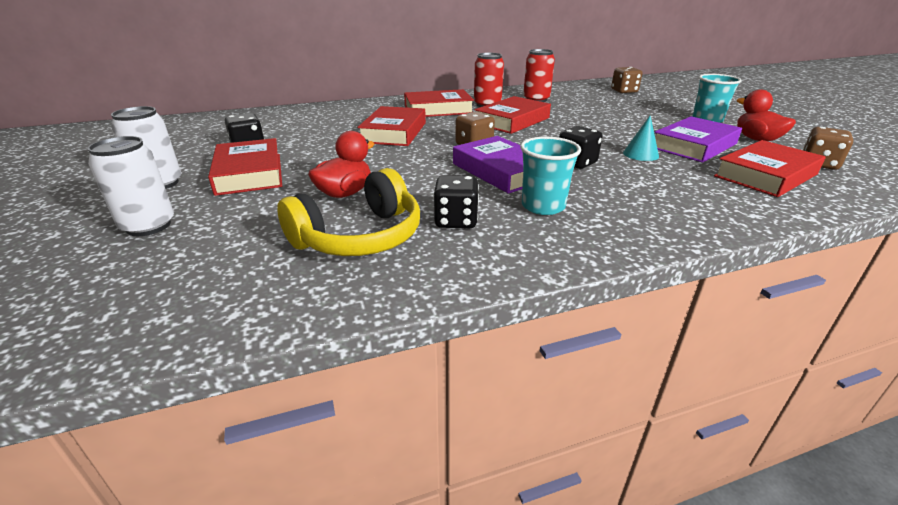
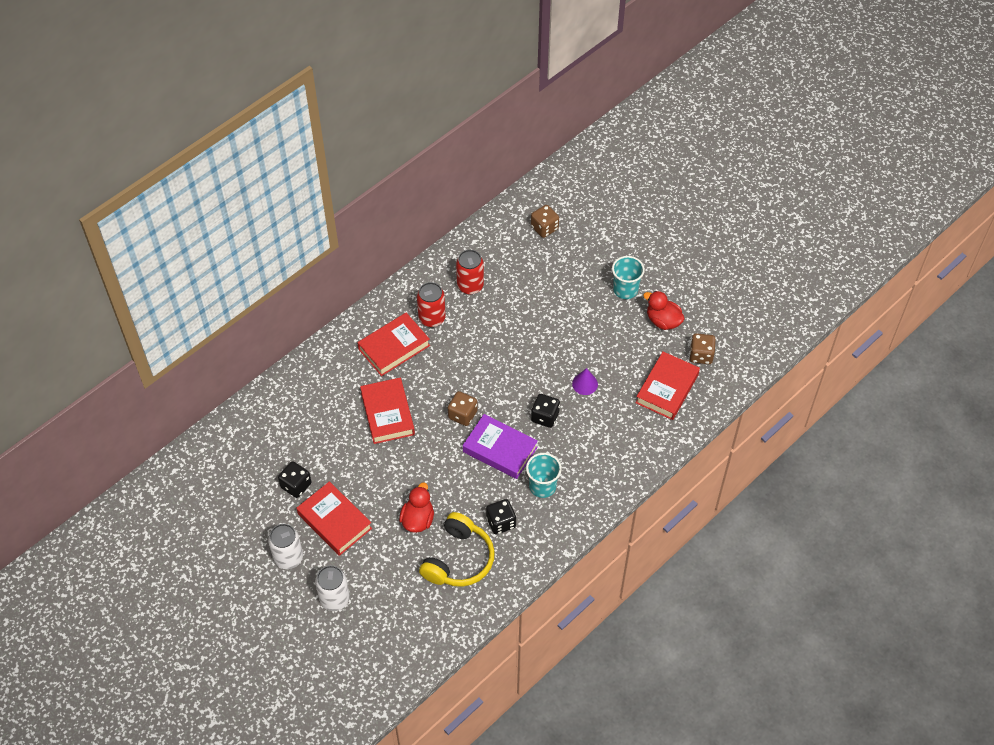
camera: 25 degrees left, 25 degrees up
(512, 121) = (470, 351): red book -> none
(640, 154) = (585, 384): turquoise cone -> purple cone
(694, 146) = (619, 352): purple book -> none

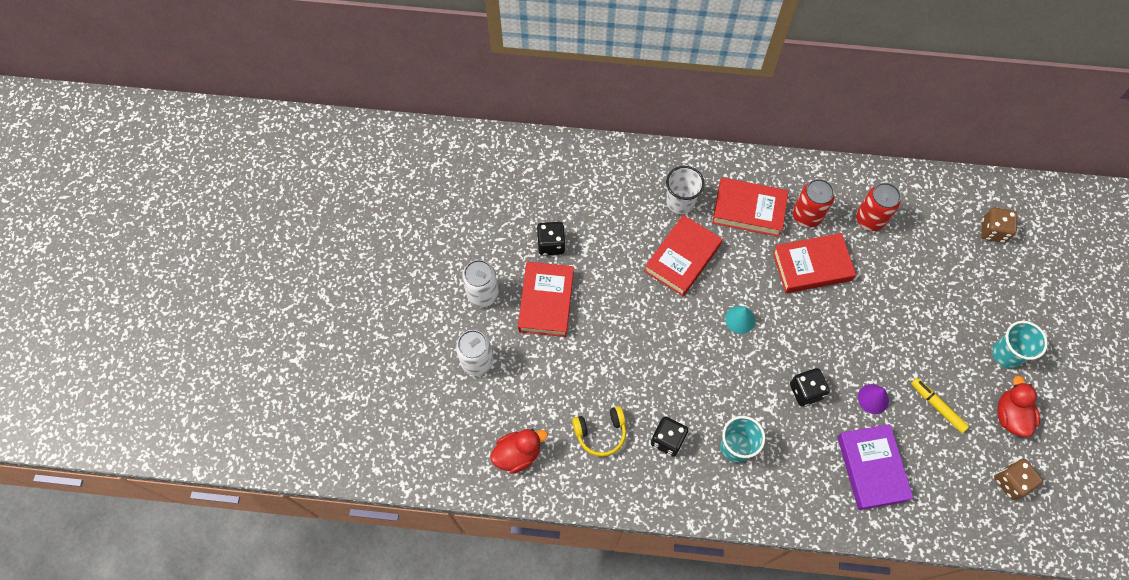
camera: 50 degrees right, 10 degrees up
(347, 382) = (680, 202): none -> white cup
(417, 519) = (607, 367): red duck -> red duck (518, 454)
(458, 559) = (600, 433): yellow headphones -> yellow headphones, size x0.63
(462, 415) = (740, 319): brown dice -> turquoise cone
(500, 449) = (737, 379): purple book -> purple book (871, 468)
(622, 354) = (937, 406): none -> yellow marker
(667, 388) = (943, 478): red book -> red book (811, 266)

